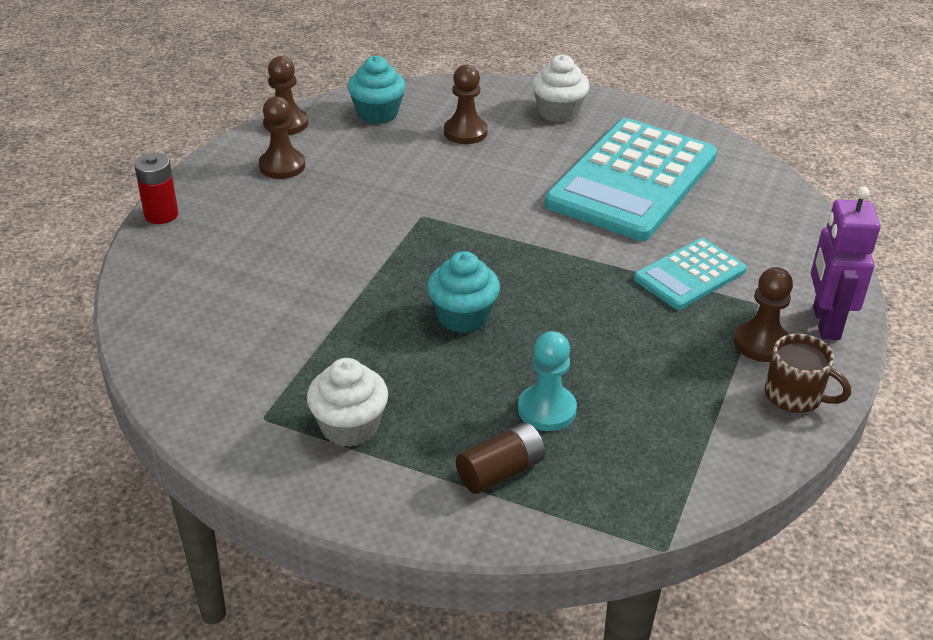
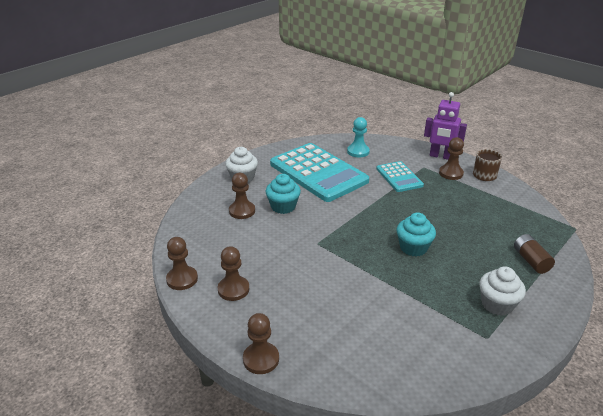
camera: 70 degrees left, 5 degrees down
(161, 214) = (261, 359): red battery -> brown pawn
(377, 113) = (198, 238): turquoise cupcake -> turquoise cupcake (283, 206)
(547, 410) = (488, 238): turquoise pawn -> turquoise pawn (358, 151)

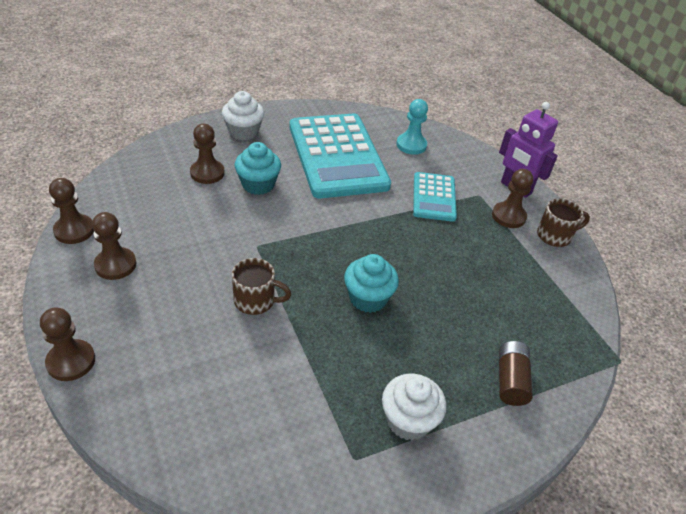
camera: 20 degrees right, 10 degrees up
(347, 275) = (256, 301): none -> brown mug

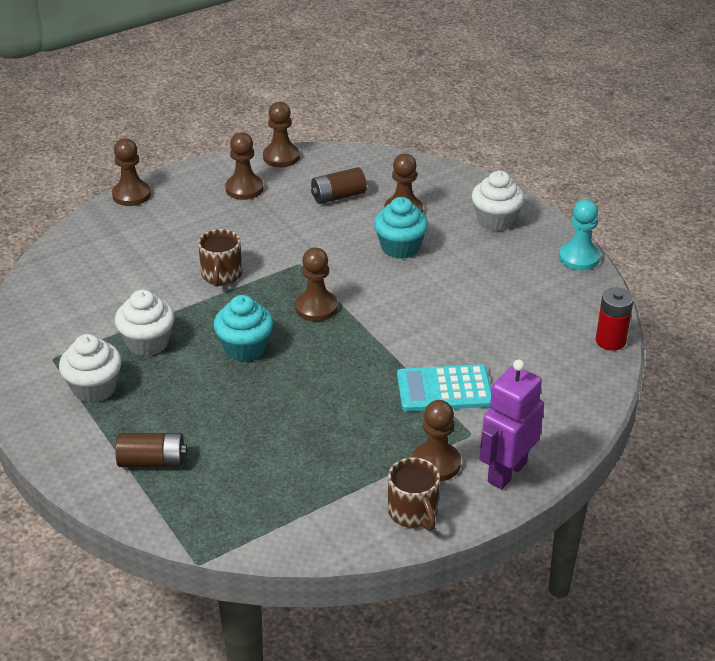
camera: 85 degrees right, 5 degrees down
(165, 205) = (338, 196): none -> brown battery
(323, 245) = (316, 307): none -> brown pawn
(337, 156) = (489, 298): turquoise calculator -> none
(346, 369) = (148, 343): none -> white cupcake
(395, 119) = (610, 341): none -> red battery
(411, 145) = (553, 361): turquoise pawn -> turquoise pawn (579, 258)

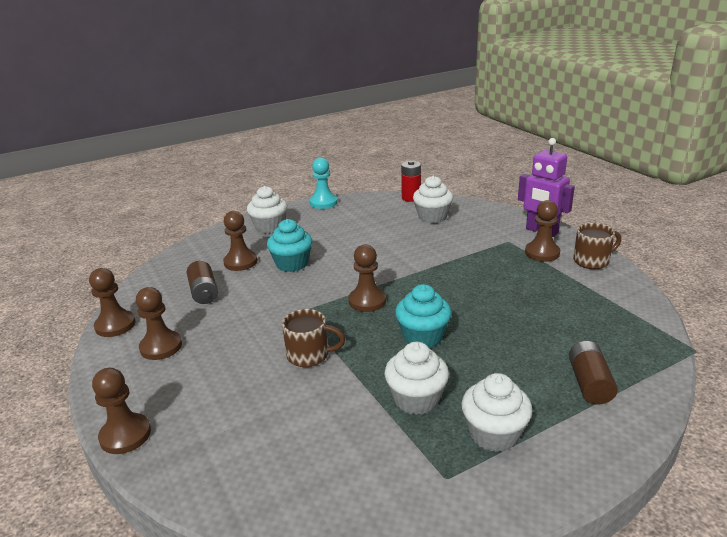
camera: 85 degrees left, 10 degrees down
(444, 389) = (465, 249): turquoise calculator -> none
(543, 361) = (432, 217): none -> white cupcake

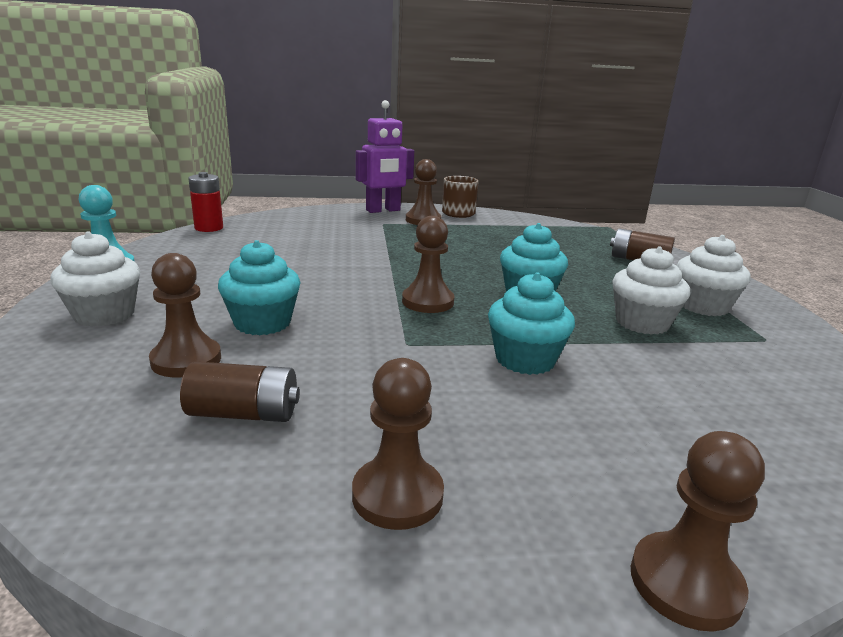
camera: 70 degrees left, 5 degrees down
(115, 325) = (235, 562): brown pawn -> none
(309, 355) = (525, 359): brown mug -> turquoise cupcake
(432, 217) = (277, 232): white cupcake -> none

